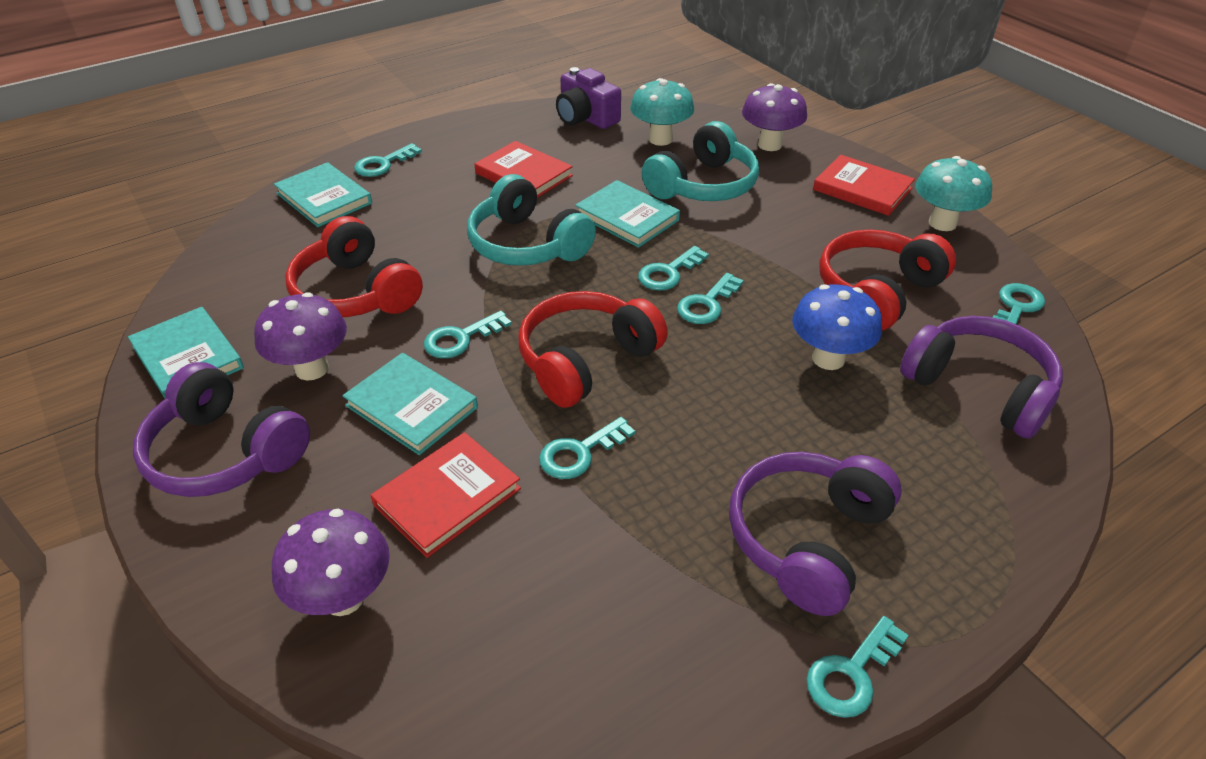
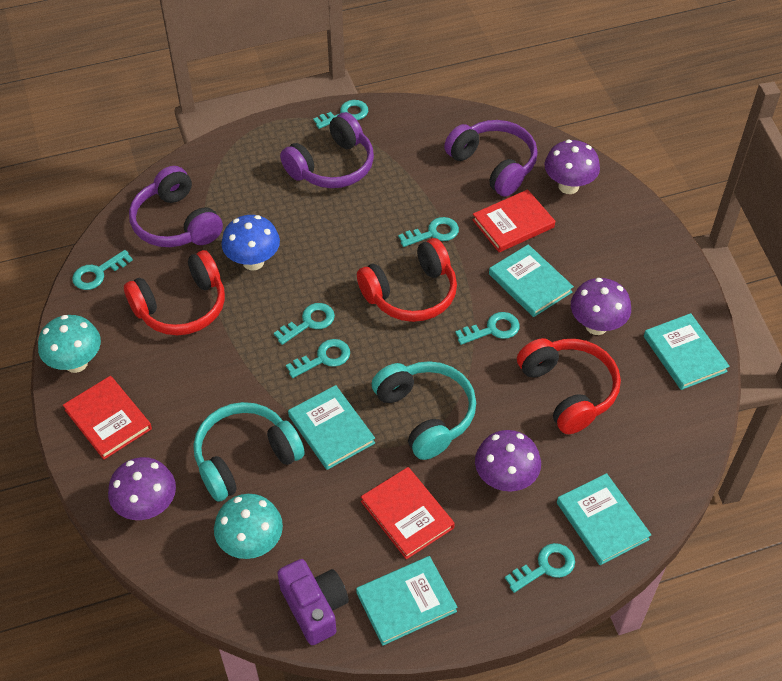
camera: 165 degrees left, 10 degrees up
(225, 453) = (643, 275): purple headphones -> purple headphones (493, 165)
(428, 211) = (505, 479): none -> purple mushroom
(508, 130) = (406, 602): none -> turquoise book

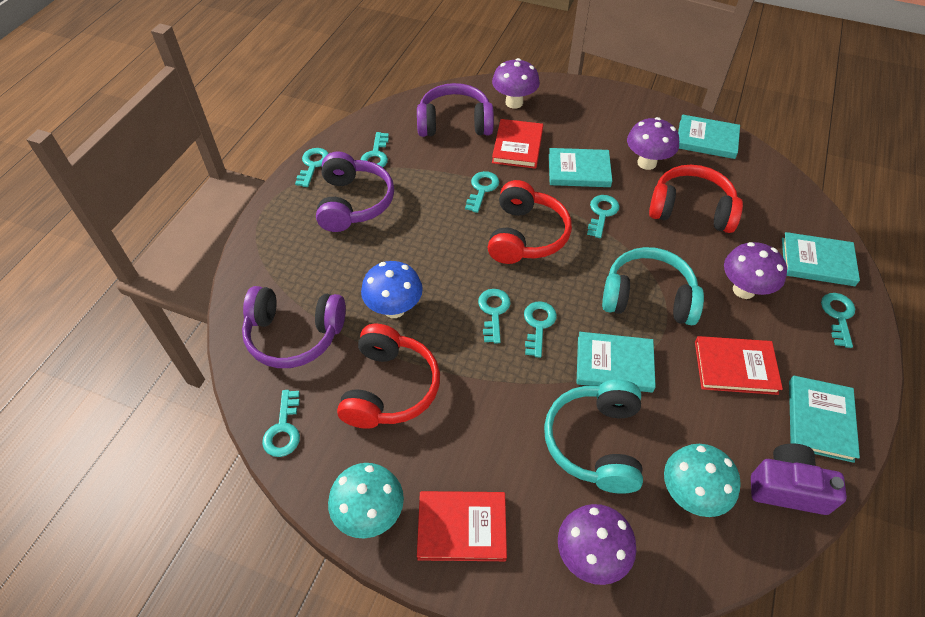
camera: 50 degrees left, 0 degrees up
(398, 143) = (376, 155): none -> turquoise key

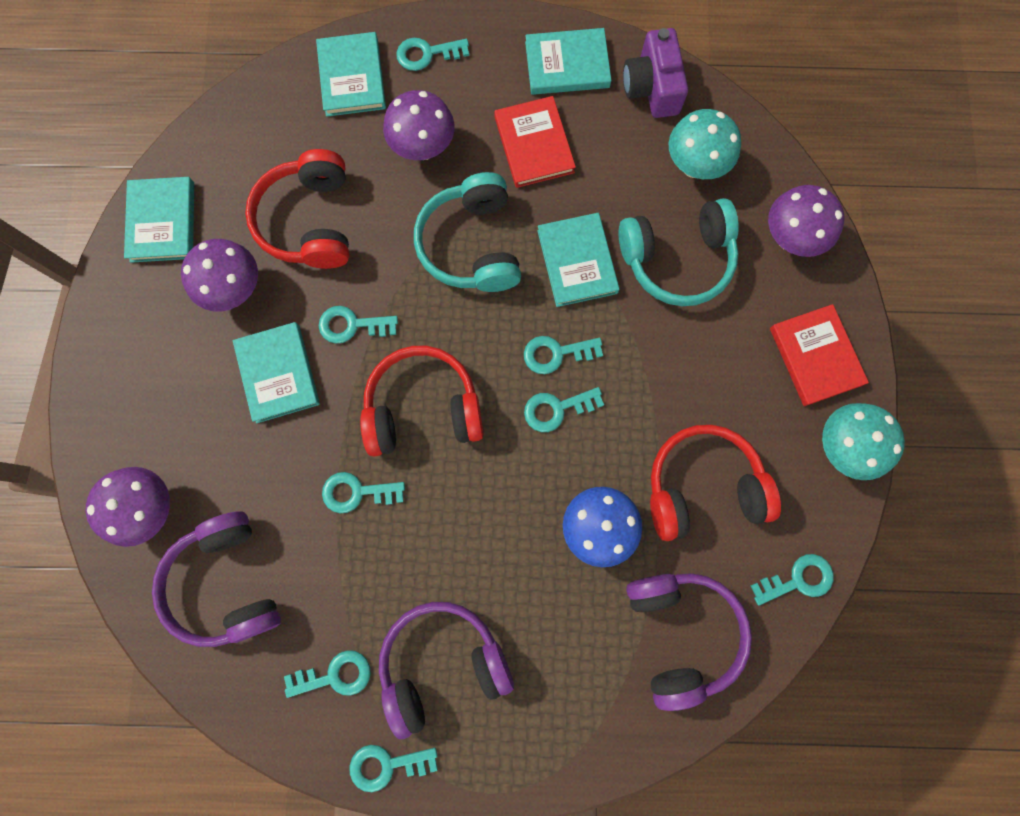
camera: 110 degrees left, 25 degrees up
(517, 146) = (252, 471): red book -> none

